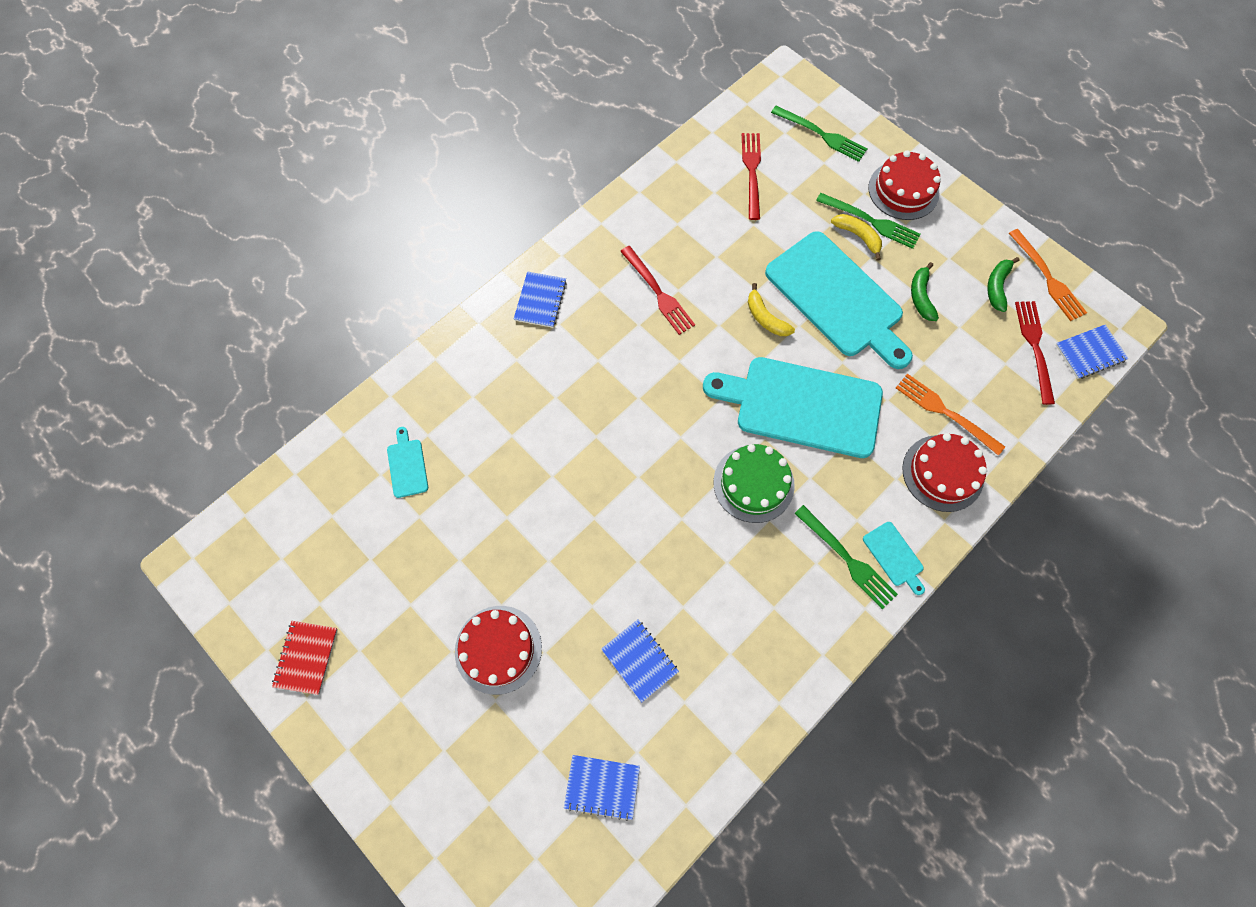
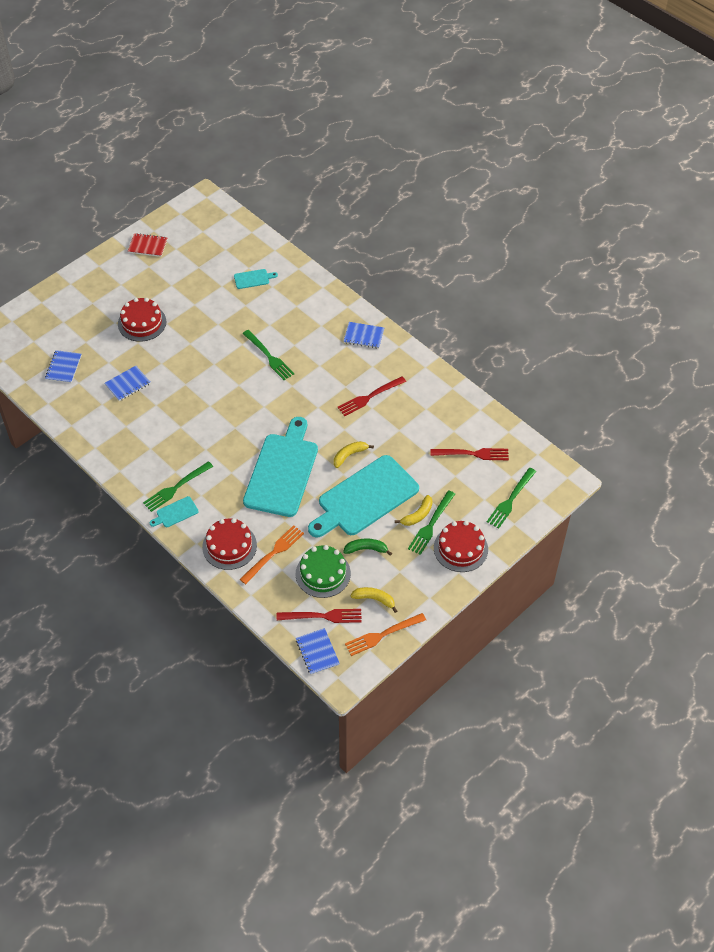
camera: 90 degrees right, 15 degrees down
(580, 433) = (269, 357): none -> green fork
(753, 483) = (229, 442): green cake -> green cake (323, 573)
(997, 287) = (374, 599): green banana -> yellow banana

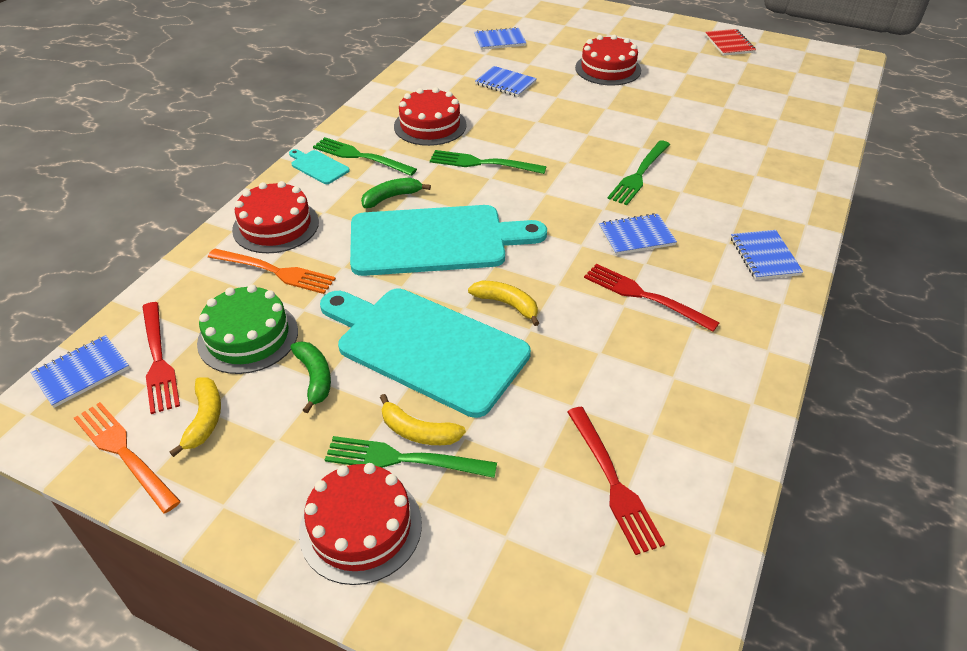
camera: 70 degrees right, 10 degrees down
(159, 441) = (430, 125): none -> red cake
(230, 482) = (391, 197): none -> green banana
(253, 279) = (763, 127): turquoise cutting board -> none
(322, 381) = (636, 236): none -> blue notebook
(510, 500) = (527, 591): green fork -> green fork (482, 163)

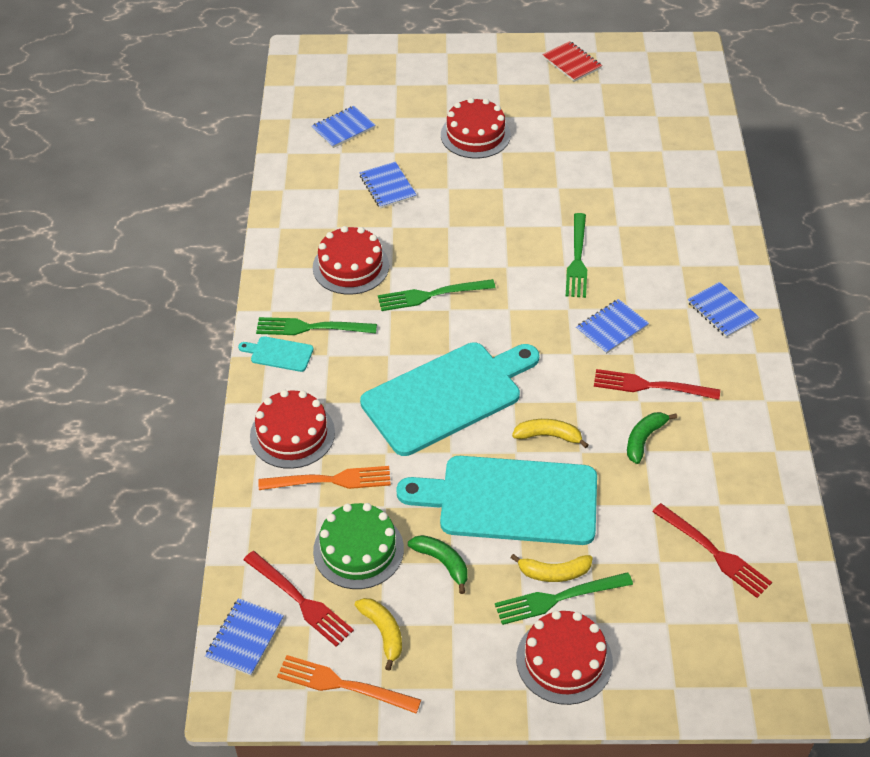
camera: 25 degrees left, 5 degrees up
(391, 197) = (375, 364): green banana -> green banana (644, 439)
(505, 83) = (387, 186): blue notebook -> blue notebook turned 60 degrees clockwise

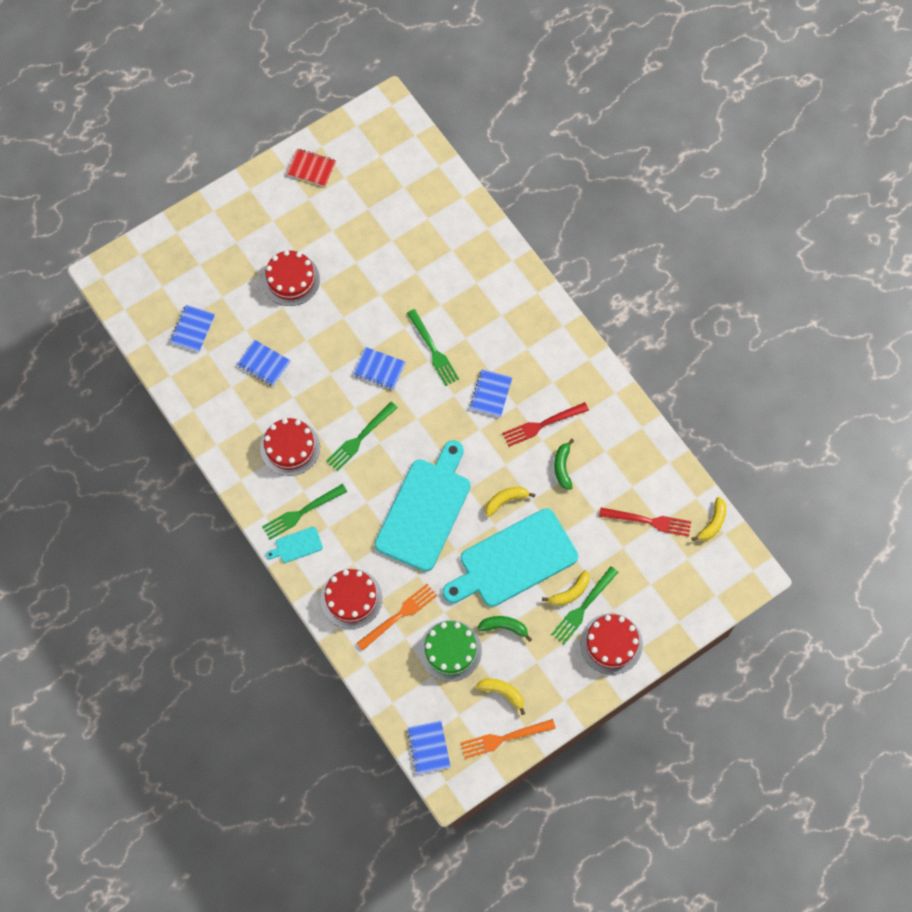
camera: 35 degrees left, 20 degrees up
(301, 601) = (442, 704): red fork -> none
(722, 311) = (549, 338): blue notebook -> blue notebook (379, 369)
(800, 601) = (712, 523): none -> yellow banana

